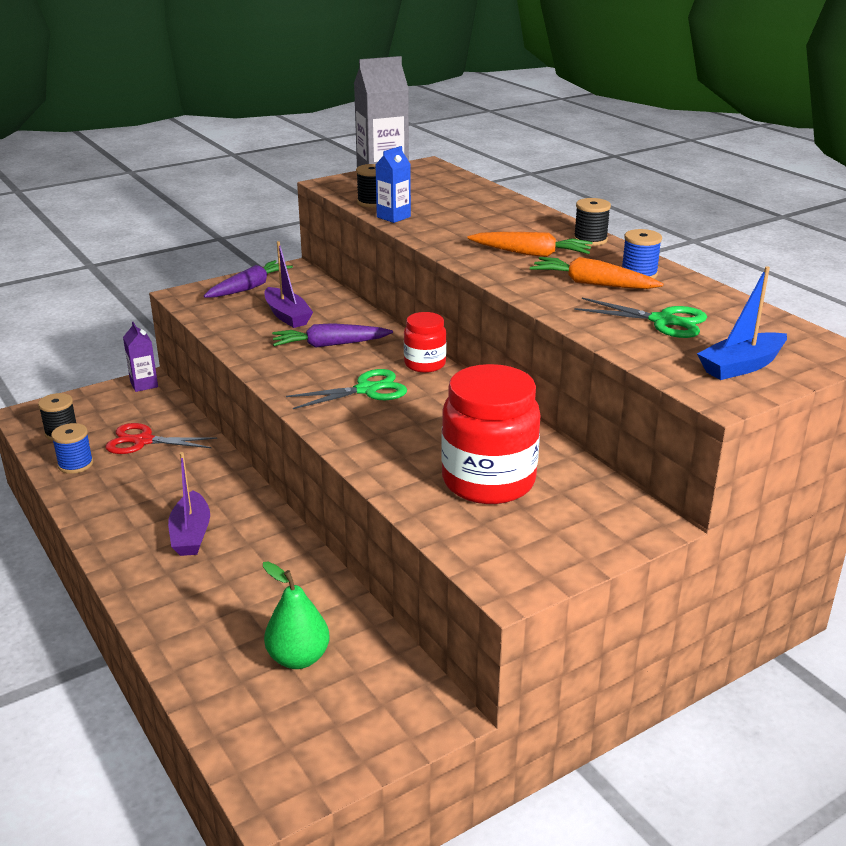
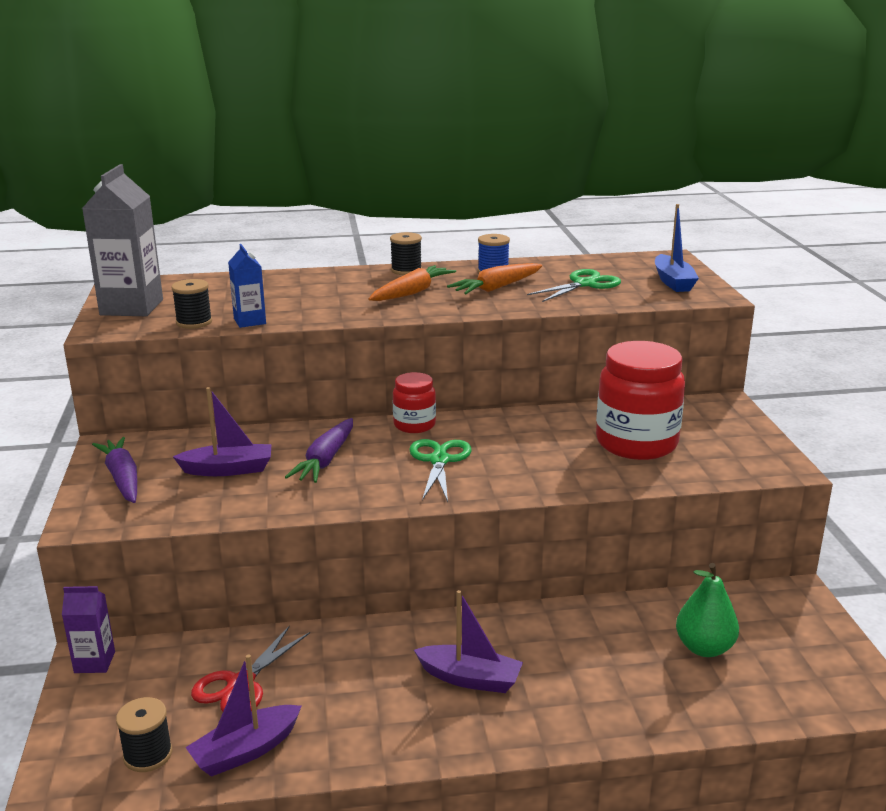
camera: 65 degrees left, 5 degrees down
(75, 464) = (245, 751): blue spool -> purple boat

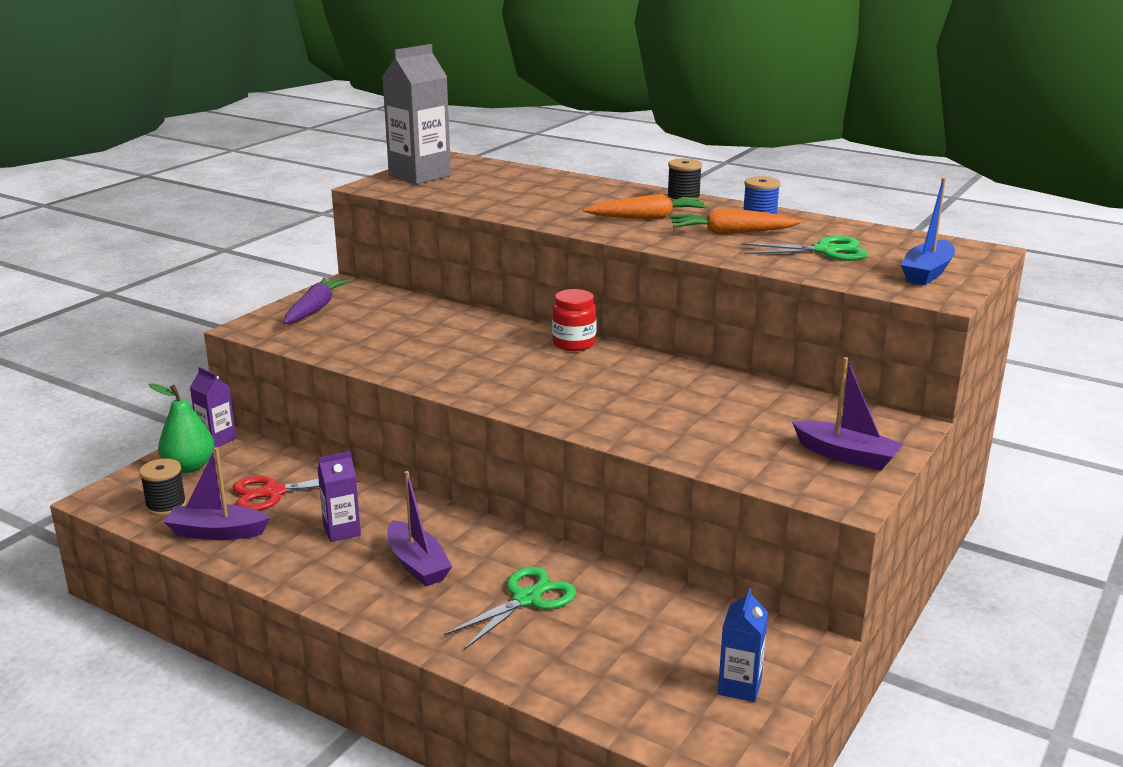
camera: 40 degrees right, 0 degrees up
(194, 322) = (438, 196): black spool -> none
(228, 469) = (387, 327): purple boat -> purple boat (846, 455)
(250, 321) = (476, 206): blue carton -> blue carton (739, 686)
(325, 460) = (462, 344): purple carrot -> none
(362, 685) = (342, 531): none -> purple carton
(439, 460) = (544, 375): green scissors -> green scissors (527, 599)
(636, 443) = (739, 425): red jar -> none
(704, 648) = (635, 640): green pear -> green pear (189, 467)

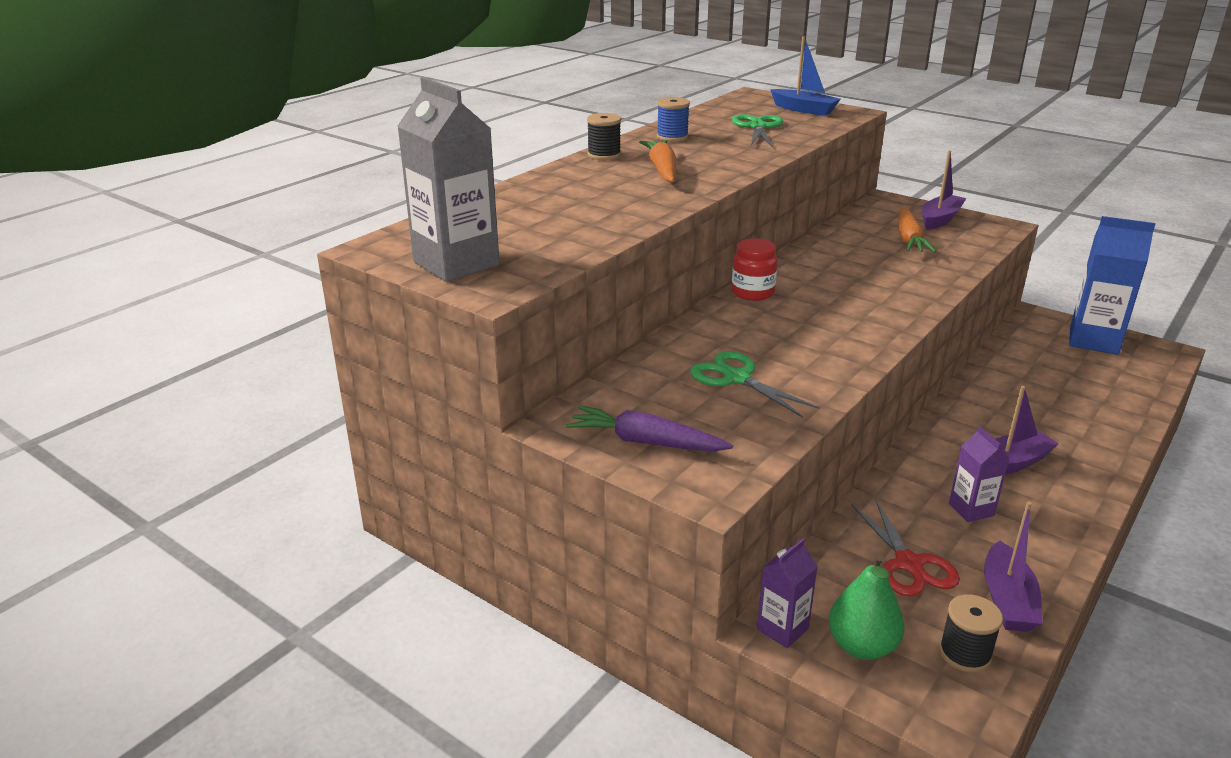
camera: 85 degrees left, 5 degrees up
(527, 599) = (1036, 411): green scissors -> green scissors (736, 378)
(731, 232) = (710, 147): orange carrot -> orange carrot (909, 239)
(739, 686) = (1093, 340): blue carton -> blue carton, size x1.87

